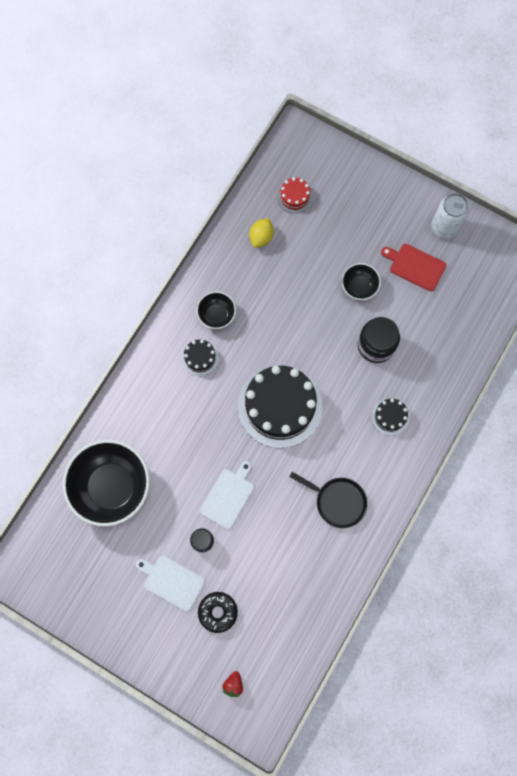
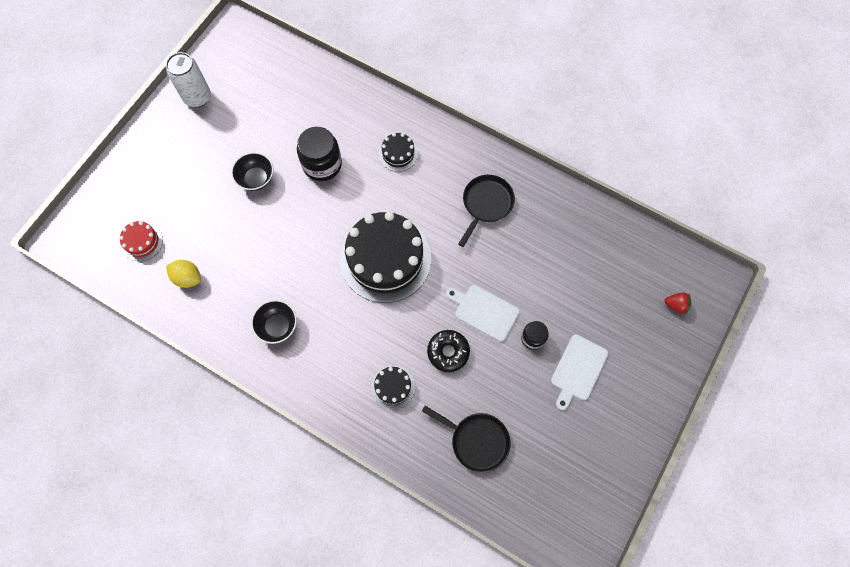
camera: 90 degrees left, 5 degrees down
(111, 486) = (476, 441): black bowl -> black pan
(200, 357) = (327, 344): black cake -> black cake (393, 387)
(218, 612) = (605, 321): black donut -> black donut (448, 352)
(415, 266) = (238, 125): red cutting board -> none

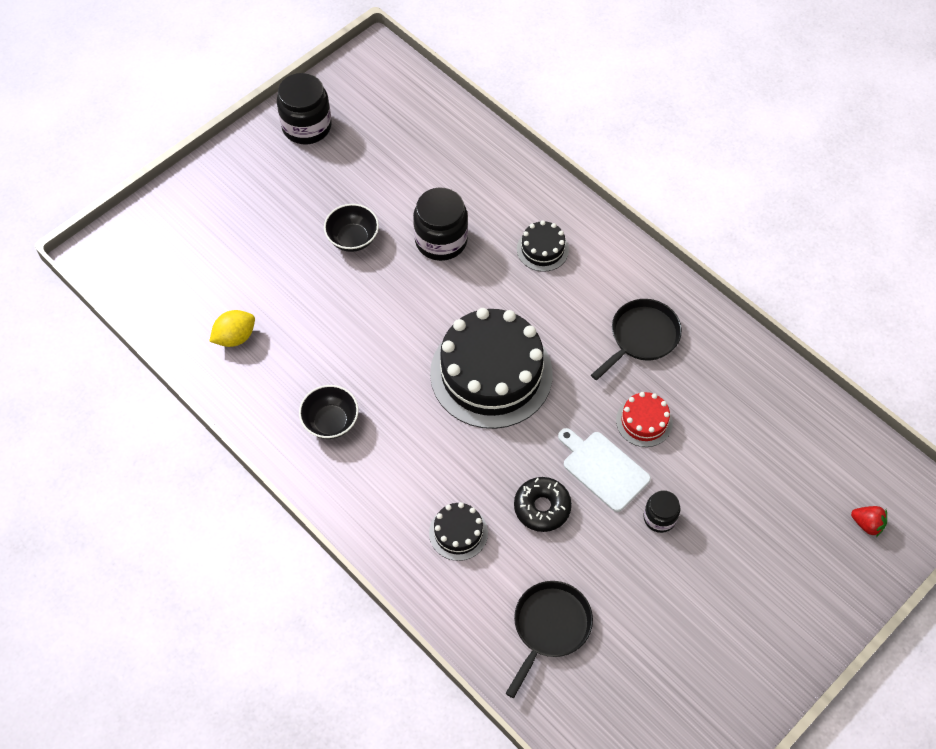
camera: 15 degrees right, 10 degrees down
(142, 242) = (191, 281): red cake -> red cake (644, 421)
(188, 278) = (235, 337): yellow lemon -> yellow lemon turned 75 degrees counterclockwise
(197, 97) = (307, 126): white can -> black jar
(476, 441) = (550, 627): black pan -> black pan turned 105 degrees counterclockwise
(578, 370) = (710, 573): white cutting board -> none

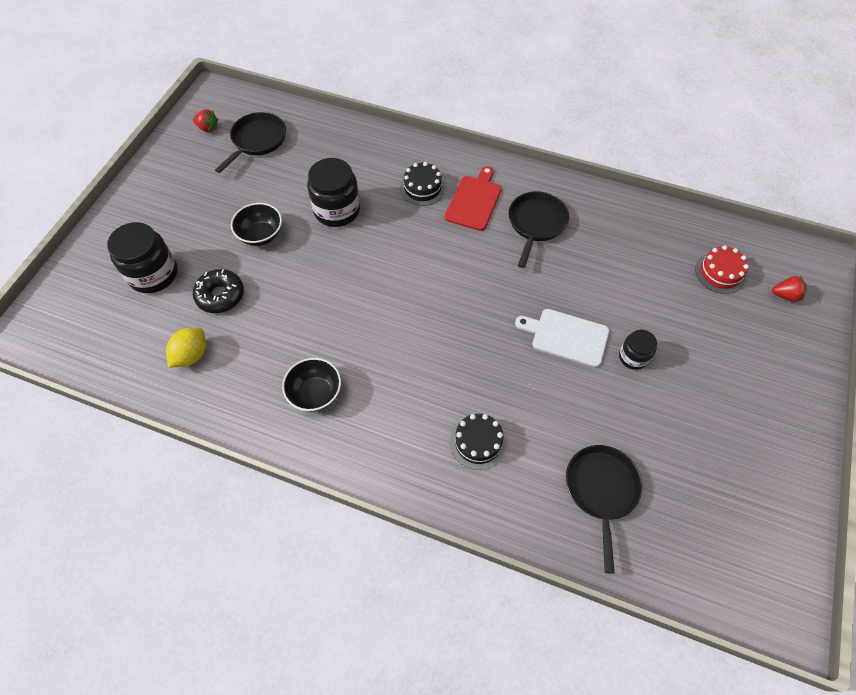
camera: 25 degrees left, 0 degrees up
(307, 126) = (179, 163): black jar -> black jar (153, 274)
(352, 95) = (208, 128): none -> red strawberry
(397, 129) = (257, 141): none -> black pan
(491, 373) = (433, 297): black cake -> none
(542, 507) = (536, 389): black donut -> black donut (220, 295)
(589, 285) = (474, 201): none -> red cutting board
(644, 421) = (575, 286): red cake -> red cake (720, 273)

